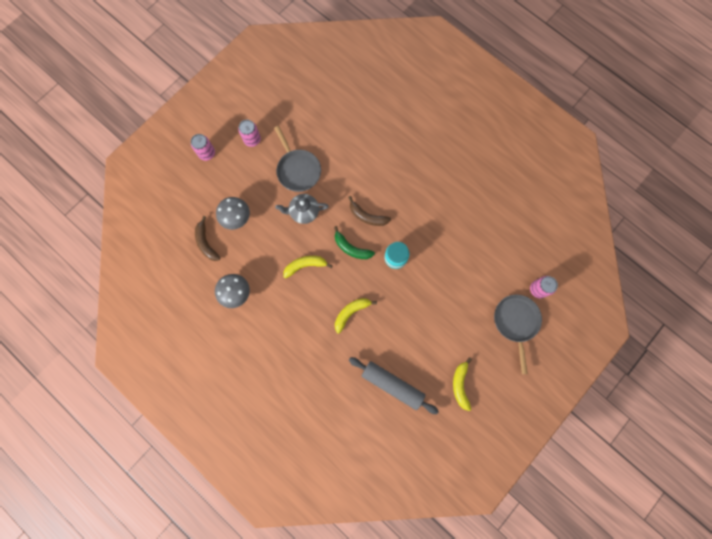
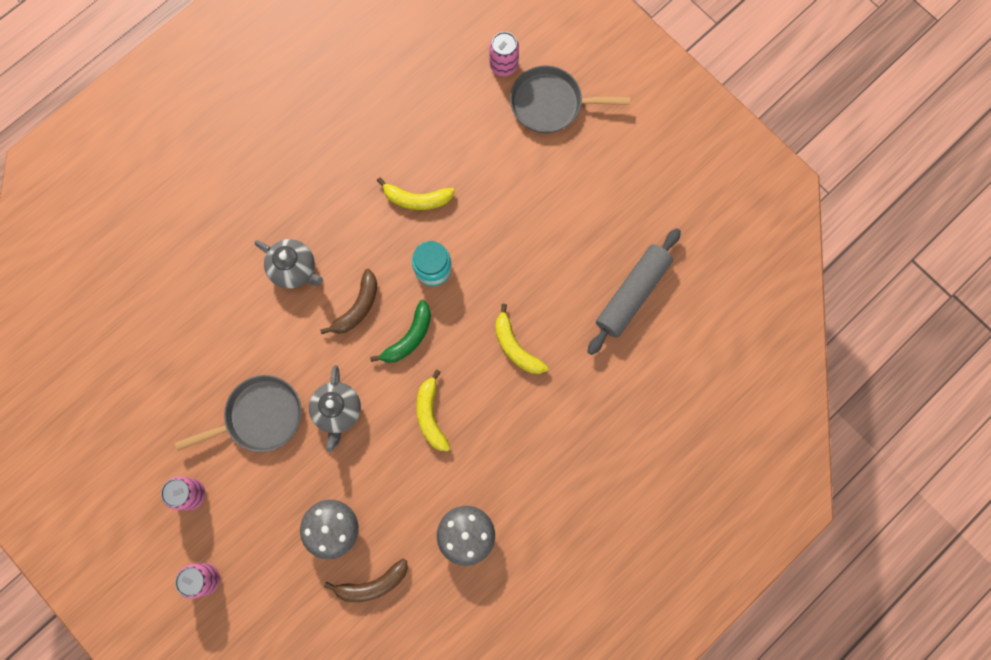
camera: 85 degrees left, 0 degrees up
(386, 178) = (294, 269): none -> grey teapot
(460, 385) = (638, 194): yellow banana -> yellow banana (417, 199)

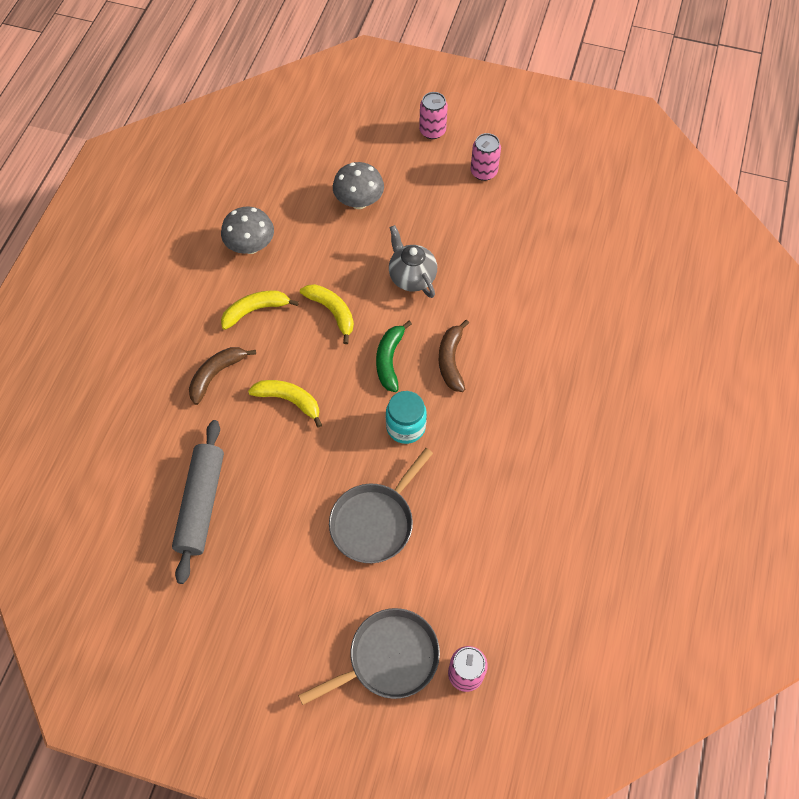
camera: 150 degrees right, 15 degrees down
(260, 417) = (471, 243): grey pan -> grey pan (375, 521)
(294, 269) = (528, 362): grey teapot -> none
(372, 584) = (305, 183): brown banana -> brown banana (216, 375)
(417, 199) = (462, 481): yellow banana -> yellow banana (255, 310)

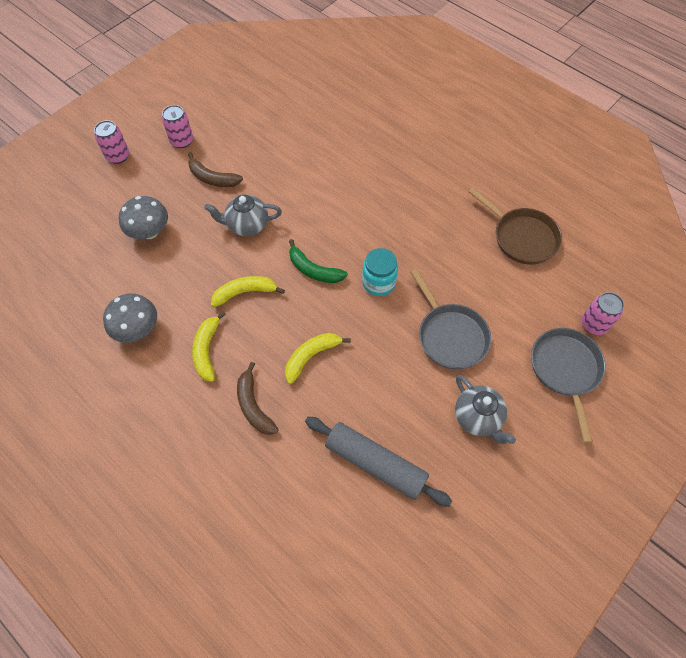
camera: 65 degrees left, 0 degrees up
(290, 583) = (478, 418): none -> grey teapot
(451, 360) = (337, 230): brown banana -> brown banana (212, 178)
(547, 554) = (521, 237): none -> brown pan

